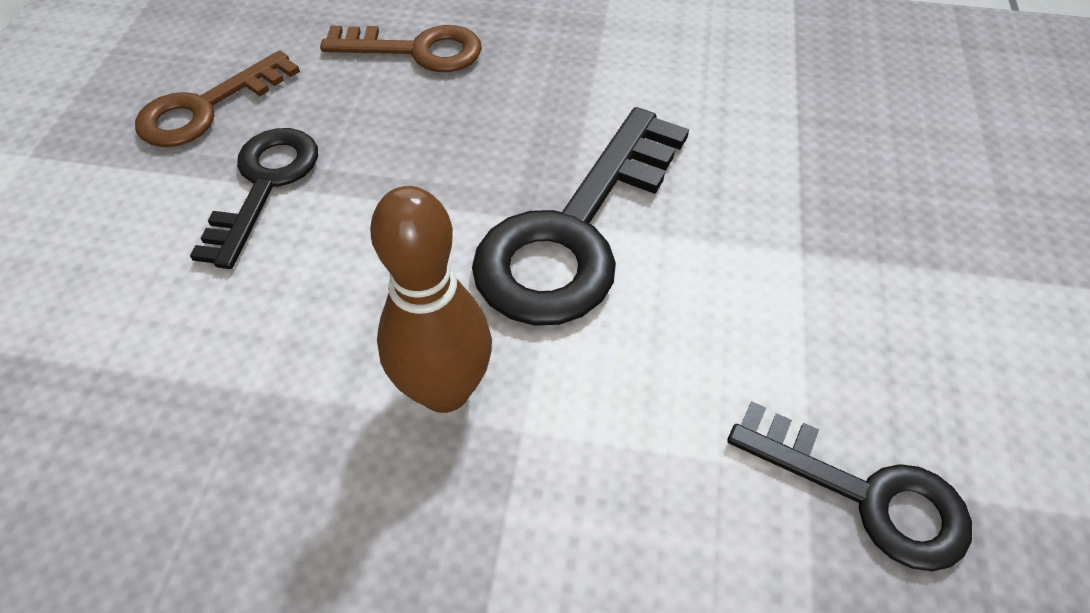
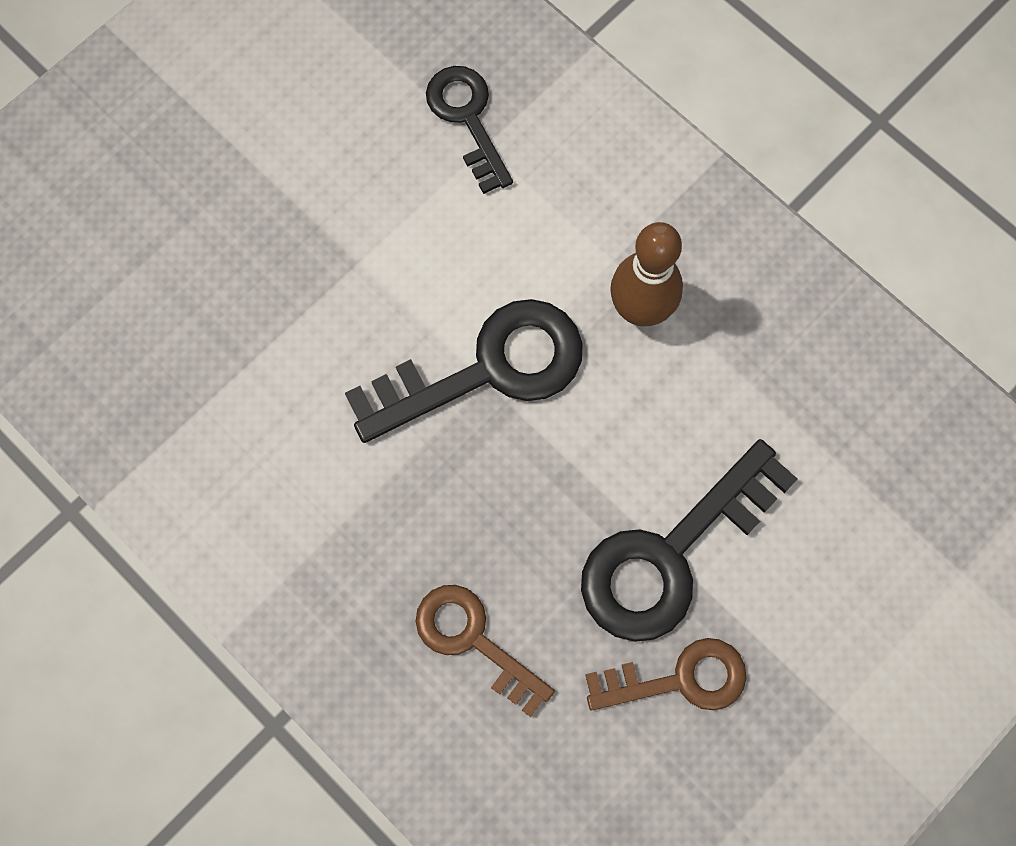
camera: 145 degrees left, 20 degrees up
(265, 185) = (671, 554): black key -> black key, size x1.60

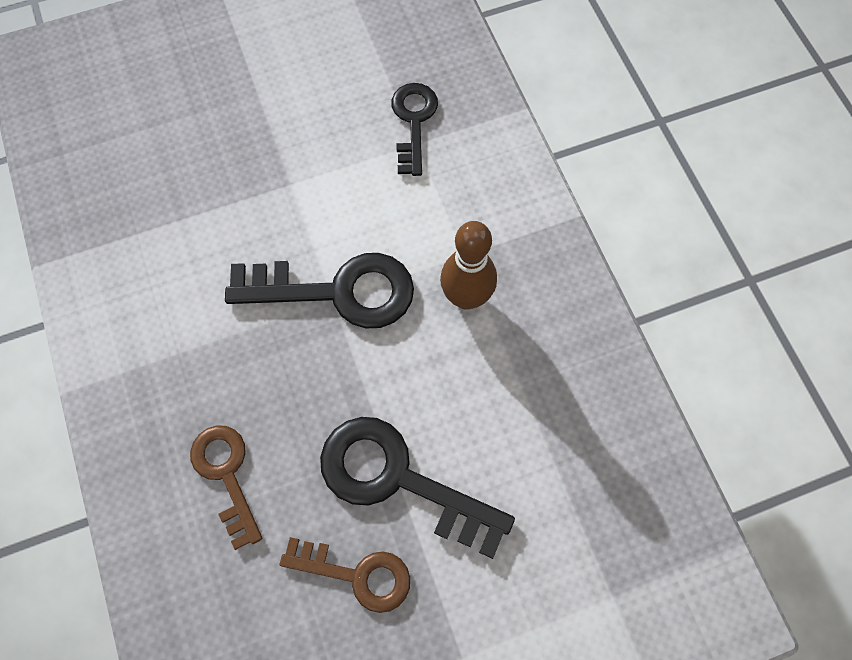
camera: 25 degrees right, 5 degrees down
(671, 554) = (398, 479): black key -> black key turned 45 degrees clockwise

